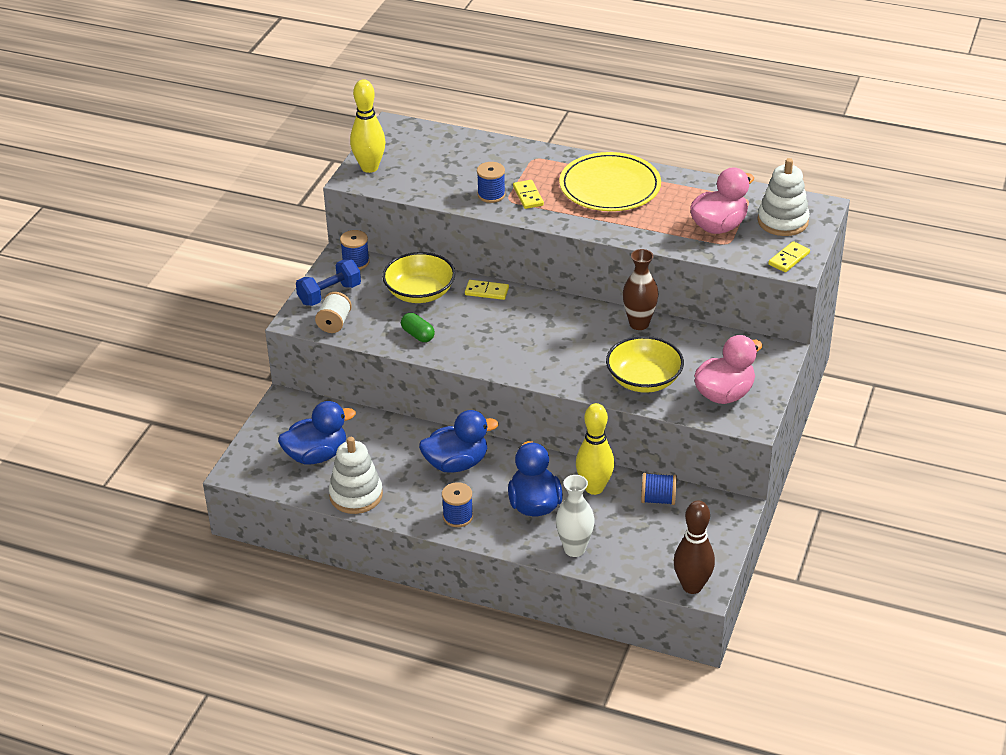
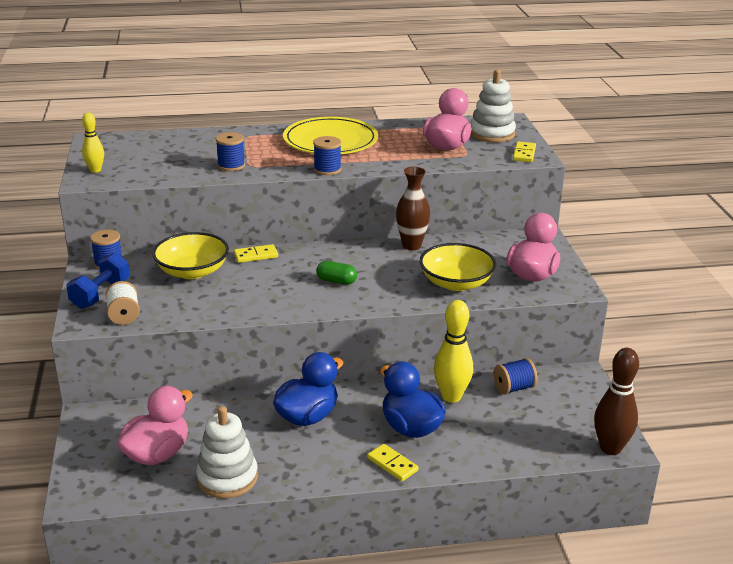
camera: 30 degrees left, 10 degrees down
(316, 455) = (157, 454): blue duck -> pink duck
(369, 167) = (95, 170): yellow bowling pin -> yellow bowling pin, size x0.60
(418, 335) = (218, 303): green capsule -> green capsule (336, 281)
(458, 516) = (347, 462): blue spool -> blue spool (327, 169)
(528, 196) = (265, 160): yellow domino -> yellow domino (392, 464)
(574, 549) = (481, 453): white vase -> none

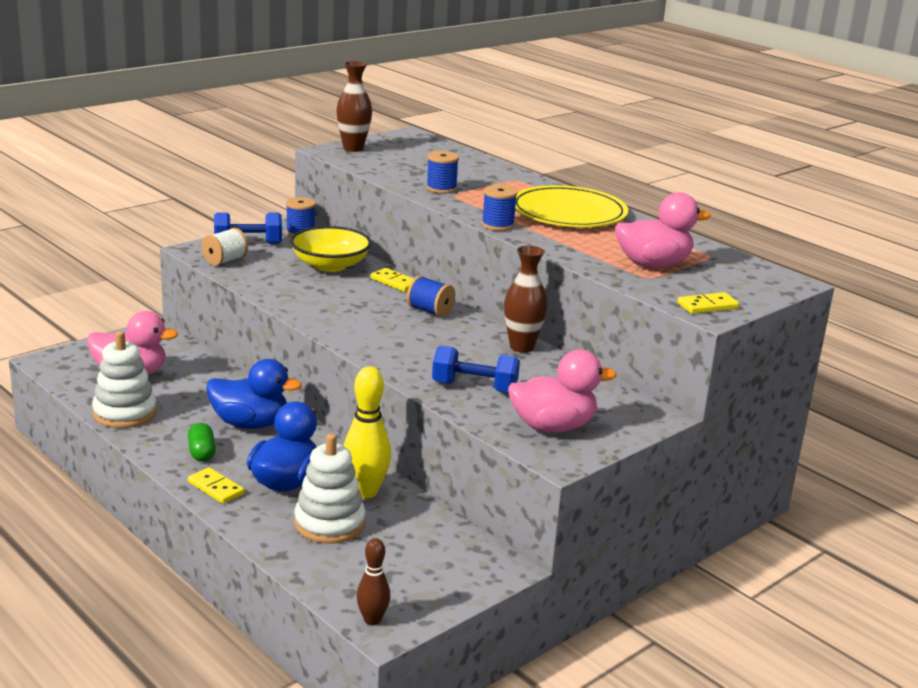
camera: 55 degrees right, 5 degrees down
(95, 170) = (353, 148): yellow bowling pin -> brown vase
(336, 281) = (396, 328): green capsule -> green capsule (202, 452)
(392, 464) = (216, 488): yellow domino -> yellow domino turned 60 degrees counterclockwise
(456, 283) = (474, 387): yellow bowl -> blue dumbbell
(492, 134) = (732, 280): white stacking toy -> white stacking toy (329, 524)
(513, 388) = (424, 526): blue spool -> blue spool (430, 311)
(610, 448) = (372, 620): brown bowling pin -> brown bowling pin, size x0.60

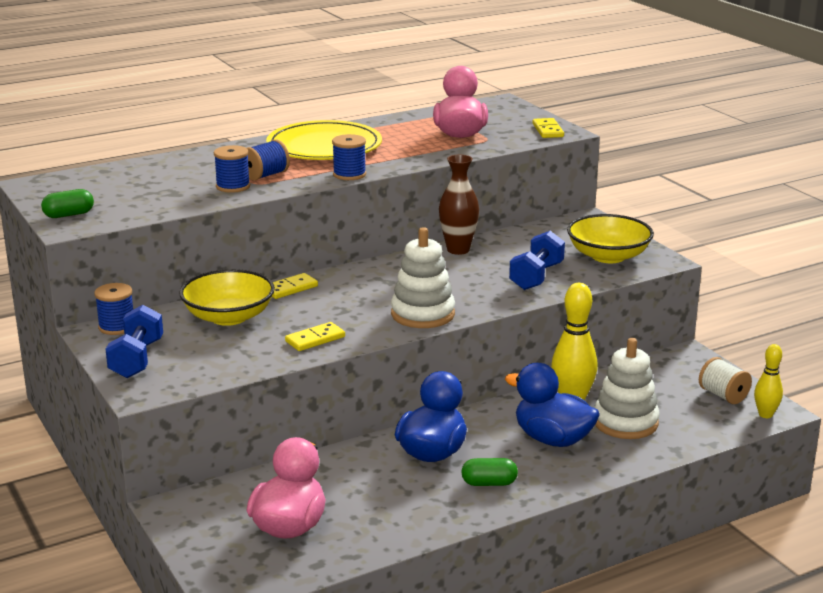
camera: 75 degrees left, 0 degrees up
(125, 413) = (390, 531): white stacking toy -> white stacking toy (423, 314)
(216, 488) = (560, 477): yellow domino -> yellow domino (315, 339)
(225, 261) = (187, 375): white spool -> white spool (723, 395)
(353, 148) = (69, 215): brown vase -> green capsule
(372, 620) = (765, 414): brown bowling pin -> yellow bowling pin
(430, 311) = (369, 279): blue spool -> blue spool (265, 175)
(553, 427) = (608, 256): pink duck -> yellow bowl

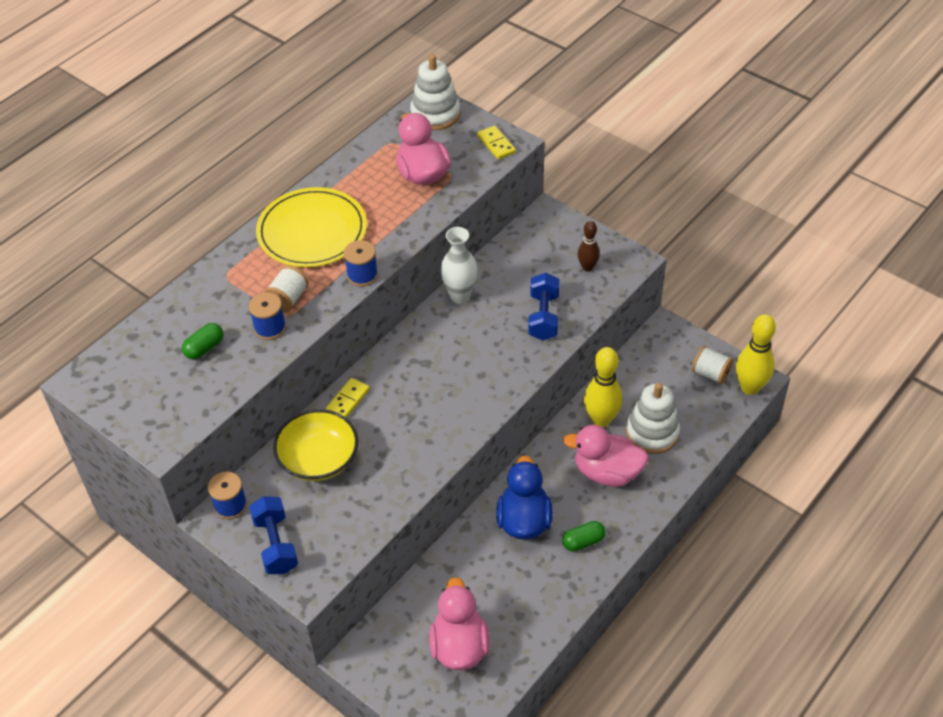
camera: 20 degrees left, 25 degrees up
(69, 215) = (149, 423): green capsule -> green capsule (204, 348)
(265, 175) = (288, 299): blue spool -> white spool
(315, 339) = (408, 466): yellow domino -> none
(423, 314) = (477, 401): white stacking toy -> white stacking toy (435, 114)
(458, 250) = (460, 296): brown vase -> white vase
(552, 439) = (607, 472): blue duck -> pink duck
(608, 256) = (587, 267): yellow bowl -> brown bowling pin
(765, 414) = (750, 387): yellow bowling pin -> yellow bowling pin, size x1.68

